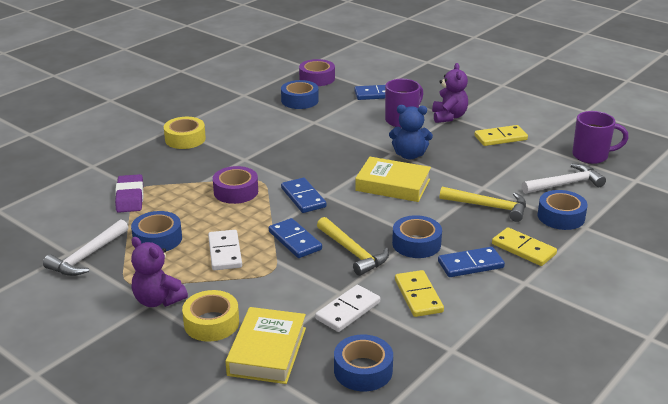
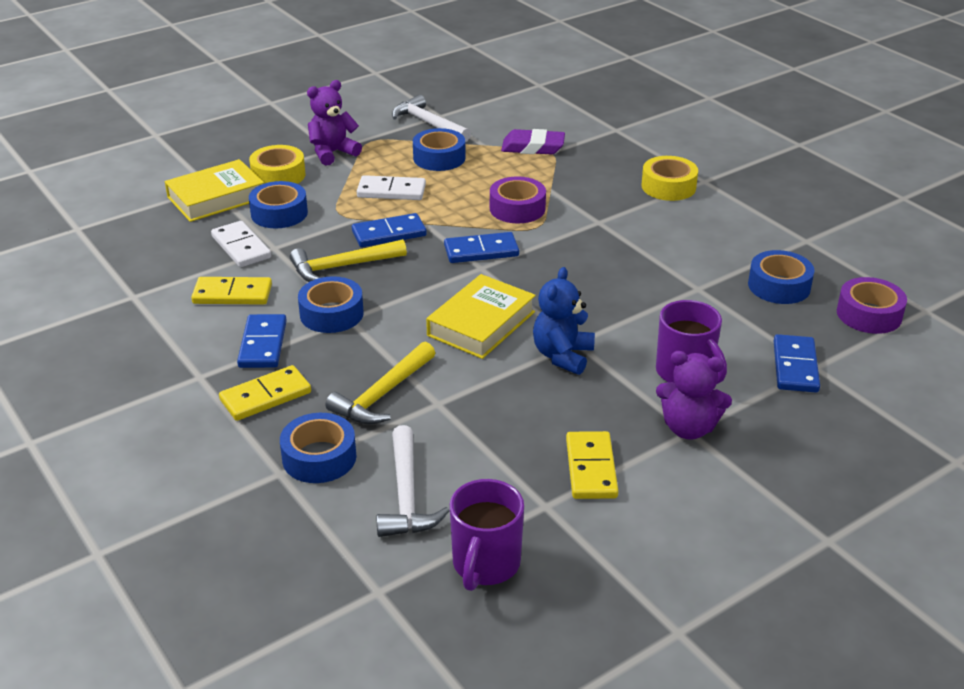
camera: 105 degrees right, 5 degrees up
(267, 351) = (216, 198): yellow book -> yellow book turned 60 degrees counterclockwise
(363, 370) = (149, 241): blue tape -> blue tape (279, 213)

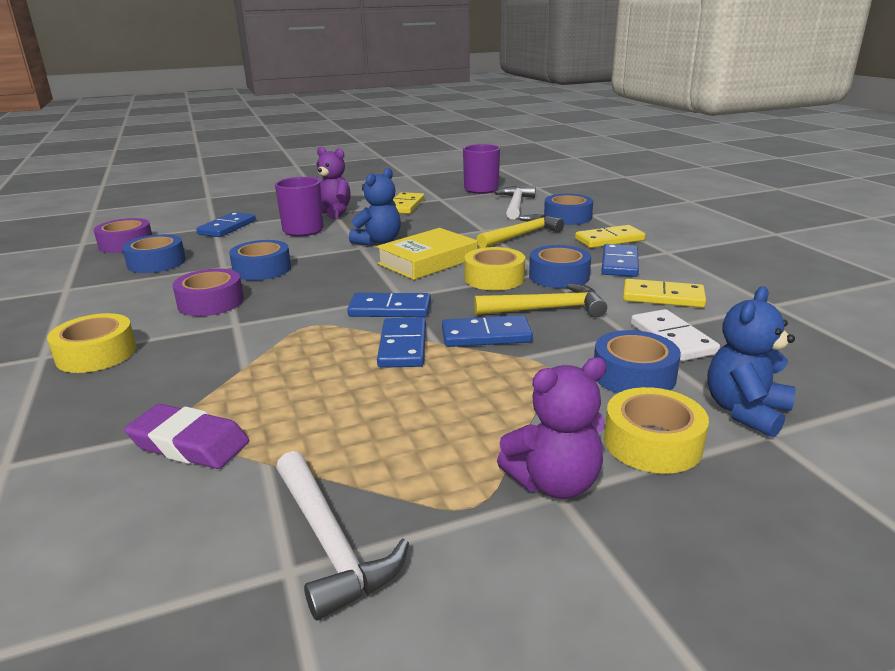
camera: 165 degrees left, 10 degrees down
(216, 198) = (745, 411): yellow book -> blue teddy bear
(391, 191) = (466, 390): white domino -> none
(398, 303) = (494, 278): none -> yellow tape
(439, 158) = (362, 443): blue tape -> blue tape (262, 269)
(449, 217) = (403, 346): none -> blue domino
(517, 208) = (312, 347): purple tape -> purple tape (211, 302)

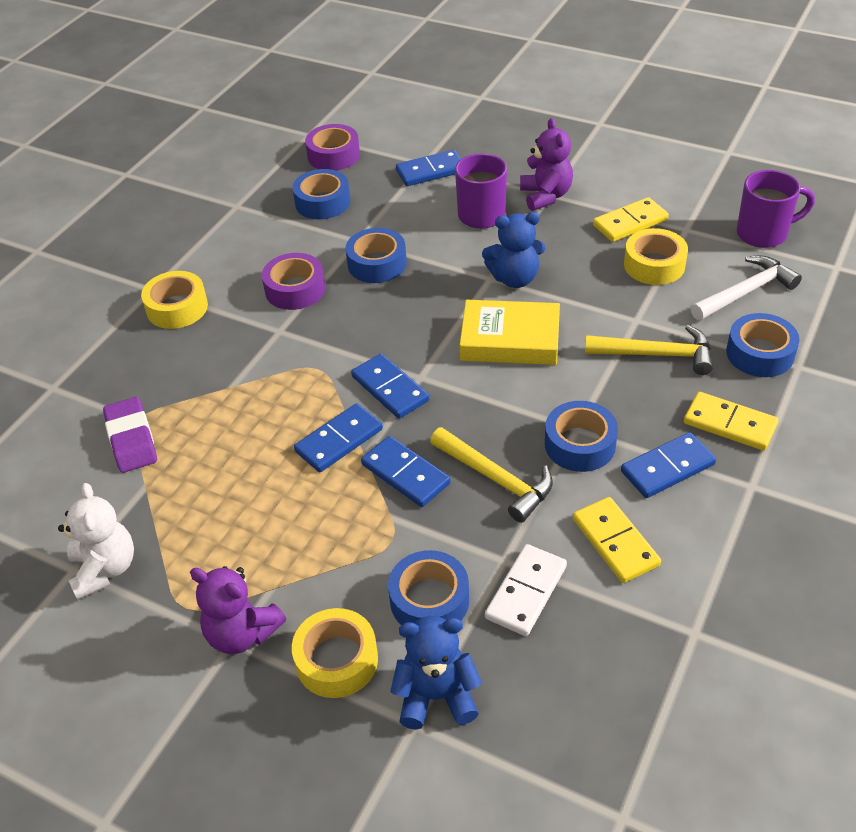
camera: 50 degrees right, 20 degrees up
(330, 542) = (105, 569): white hammer -> white teddy bear
(494, 278) = (523, 406): yellow tape -> yellow tape (654, 265)

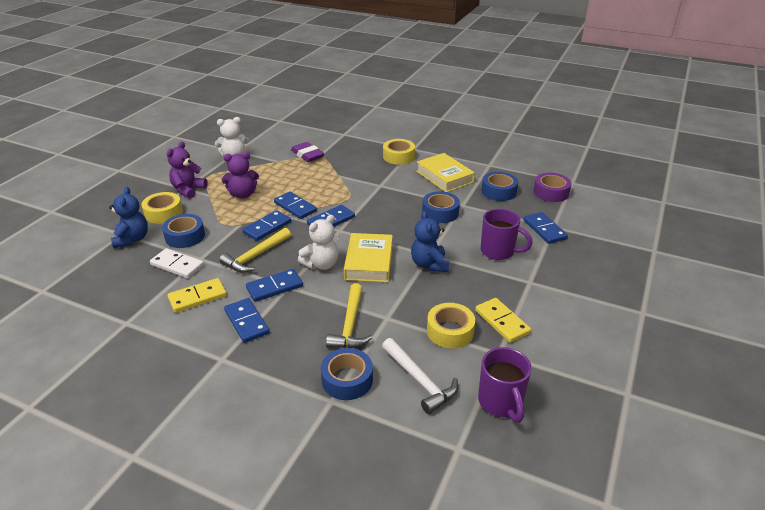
camera: 85 degrees right, 10 degrees down
(131, 439) = (307, 155): purple eraser -> purple eraser turned 75 degrees clockwise
(265, 255) = (444, 177): none -> yellow book
(295, 289) = (414, 188): purple tape -> none
(517, 393) = (321, 264): none -> white teddy bear
(545, 196) = (527, 280): purple teddy bear -> purple teddy bear (243, 194)
(580, 444) = (274, 287): blue tape -> blue domino
(729, 424) = (278, 355): yellow domino -> none

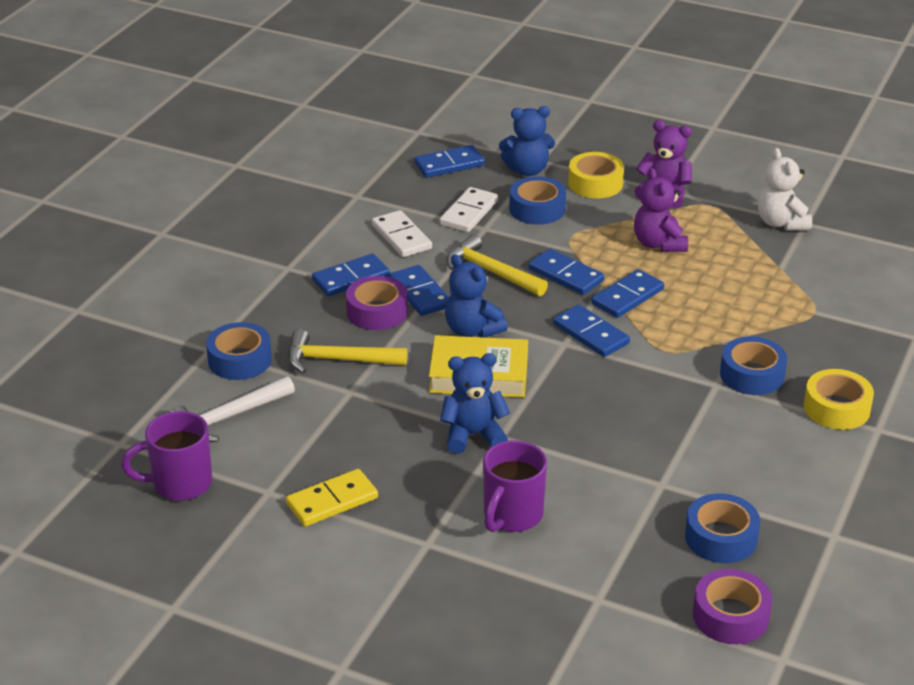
camera: 90 degrees right, 0 degrees up
(197, 297) = (401, 237): yellow domino -> white domino
(293, 307) = (377, 312): none -> purple tape
(307, 155) = (812, 298): purple eraser -> none
(321, 264) = (472, 330): white teddy bear -> blue teddy bear
(440, 212) = (630, 454): blue tape -> blue tape (752, 375)
(444, 177) = (766, 467): yellow book -> none
(450, 331) = (317, 448): yellow tape -> none
(544, 229) = (586, 585): blue domino -> blue domino (449, 164)

